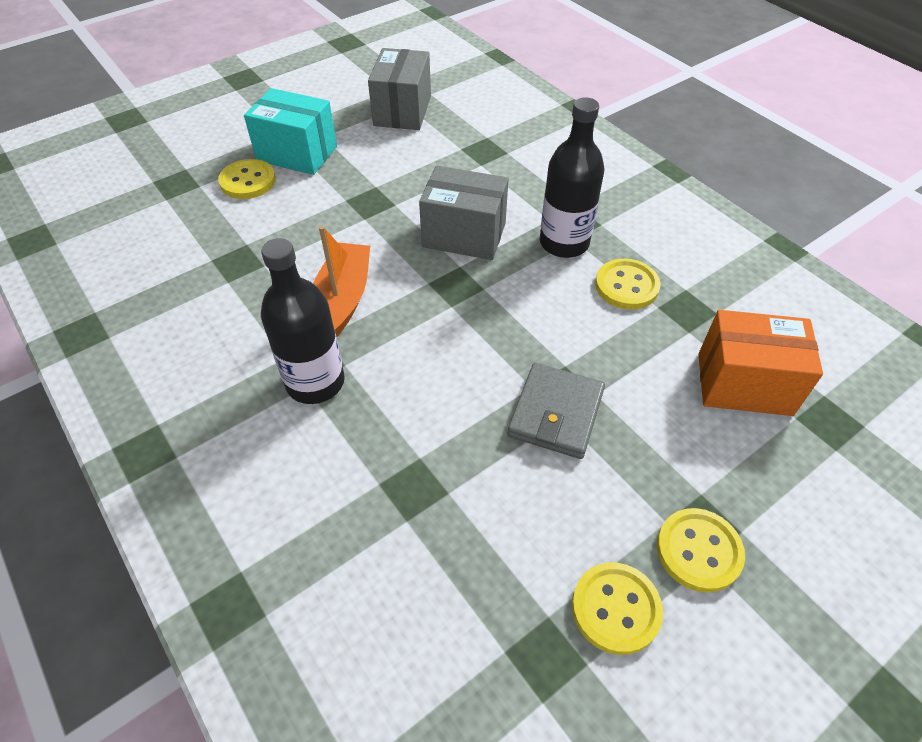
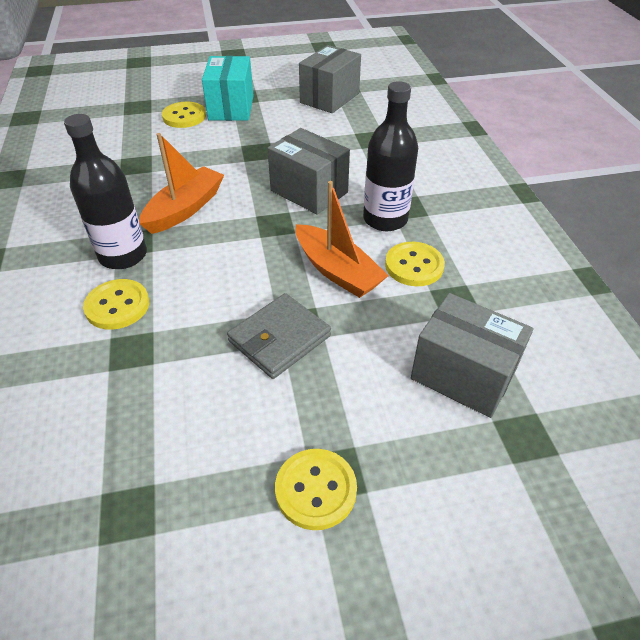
camera: 25 degrees right, 5 degrees down
(297, 154) = (231, 108): turquoise box -> turquoise box turned 45 degrees clockwise
(558, 318) = (337, 271): none -> orange boat
(615, 609) = (210, 502): yellow button -> yellow button (117, 306)
(744, 384) = (462, 375): orange box -> grey box

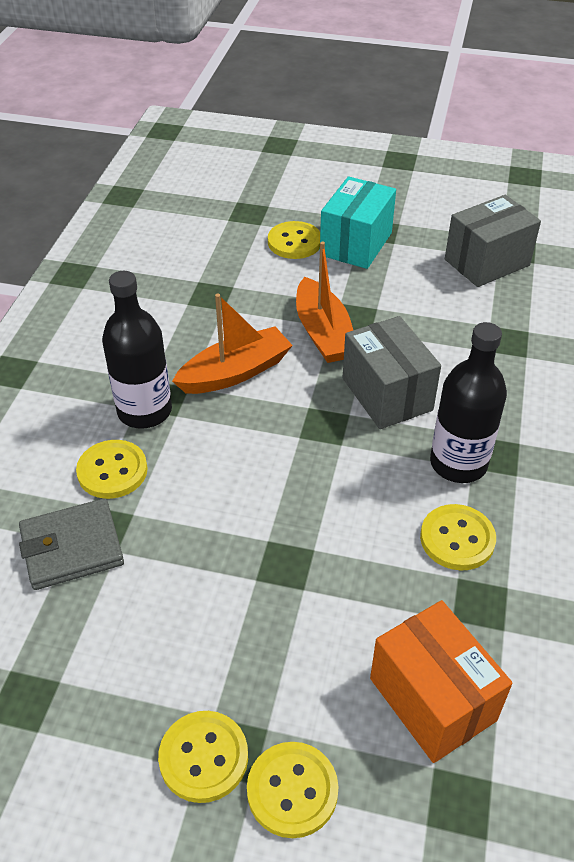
camera: 25 degrees right, 0 degrees up
(279, 338) = (255, 573): grey wallet -> grey wallet (72, 547)
(337, 271) = (362, 513): orange boat -> orange boat (323, 333)
(401, 483) = (292, 790): none -> yellow button
(462, 375) = (432, 699): grey box -> orange box

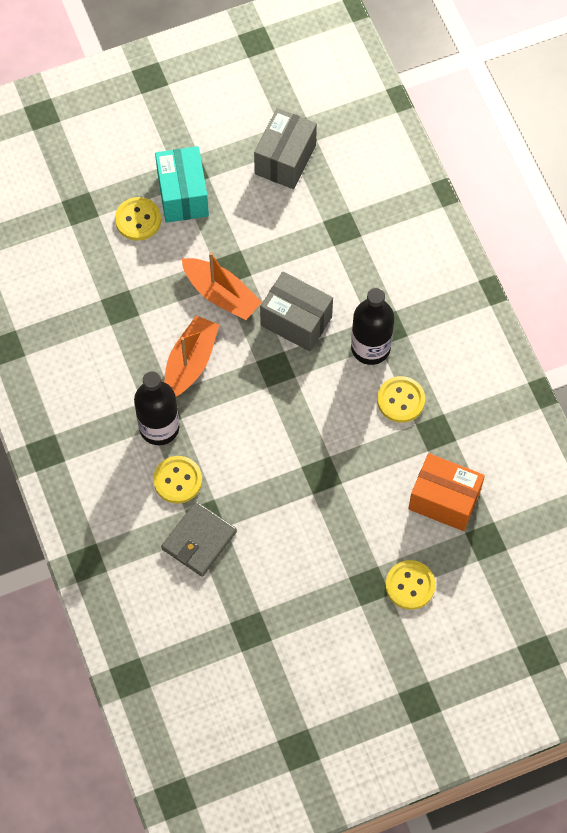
camera: 35 degrees left, 20 degrees up
(203, 757) = (359, 598): yellow button -> none

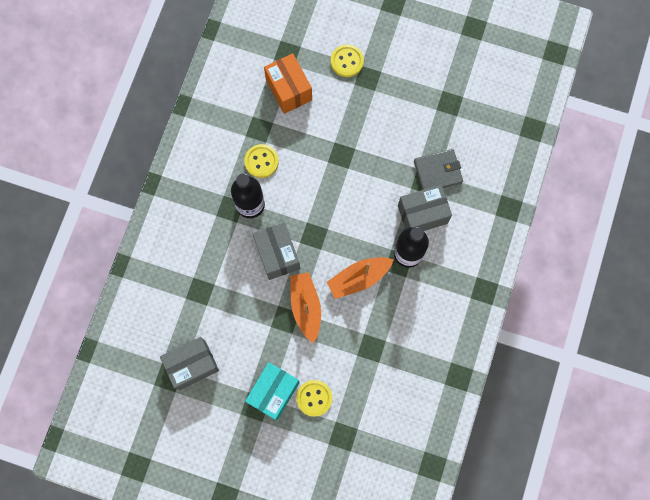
camera: 140 degrees left, 10 degrees up
(177, 480) = (422, 214): yellow button -> grey box

